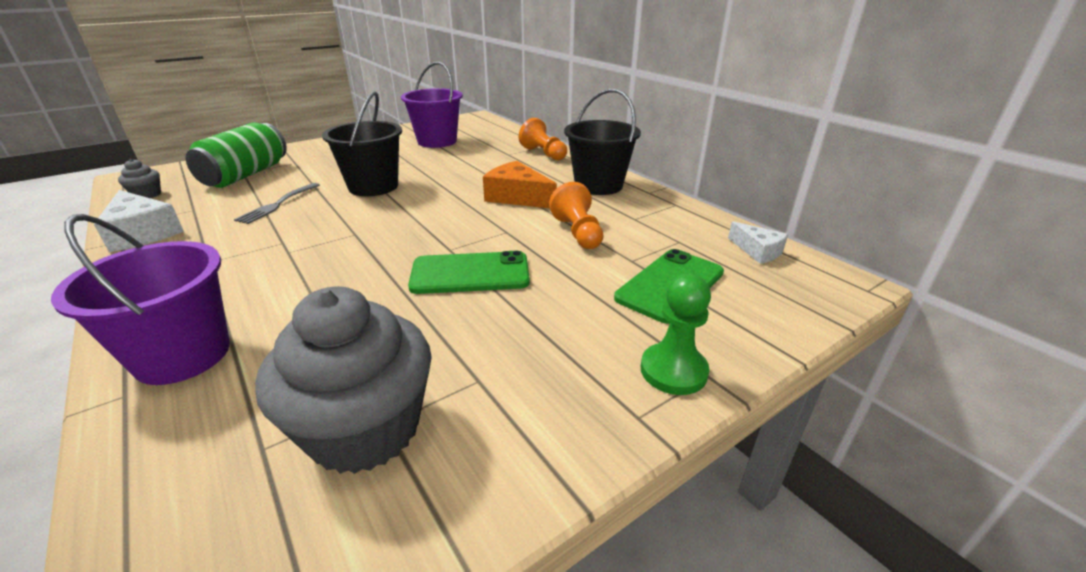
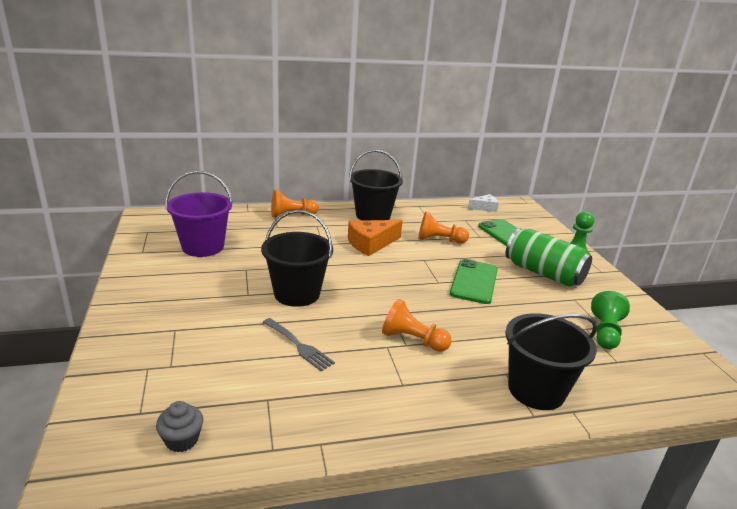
camera: 70 degrees left, 5 degrees down
(142, 233) = (311, 430): white cheese -> none
(183, 355) = (536, 390): purple bucket -> black bucket
(246, 175) = (184, 363): green can -> green can (543, 273)
(298, 254) = (413, 340): none -> orange pawn
(365, 429) = (605, 332): grey cupcake -> green pawn

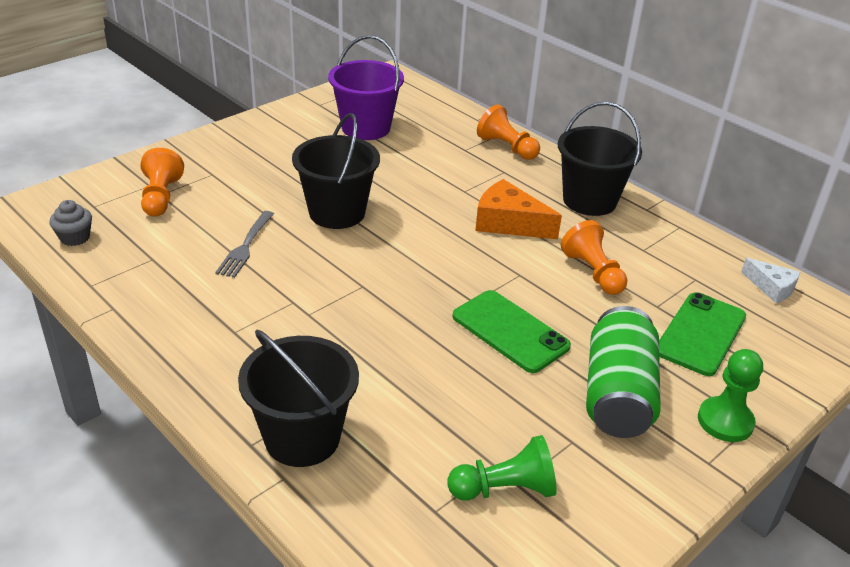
camera: 60 degrees right, 10 degrees up
(413, 340) = (321, 316): orange pawn -> orange pawn (161, 197)
(474, 281) = (510, 331): green phone -> green phone turned 60 degrees clockwise

